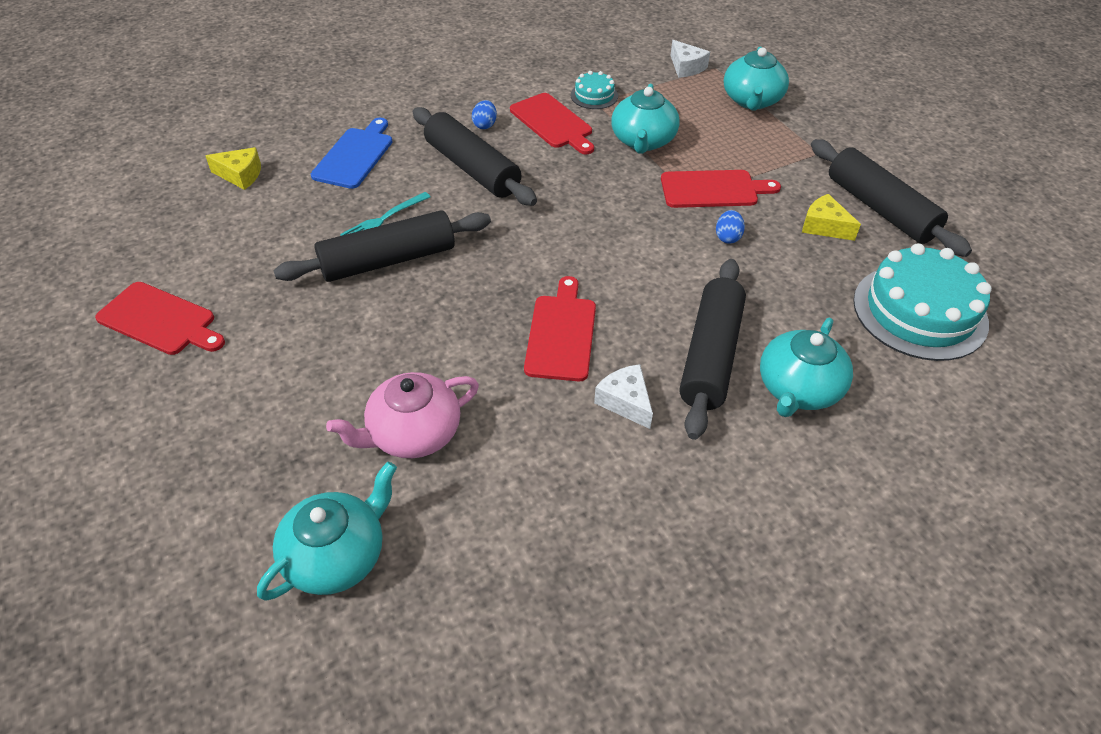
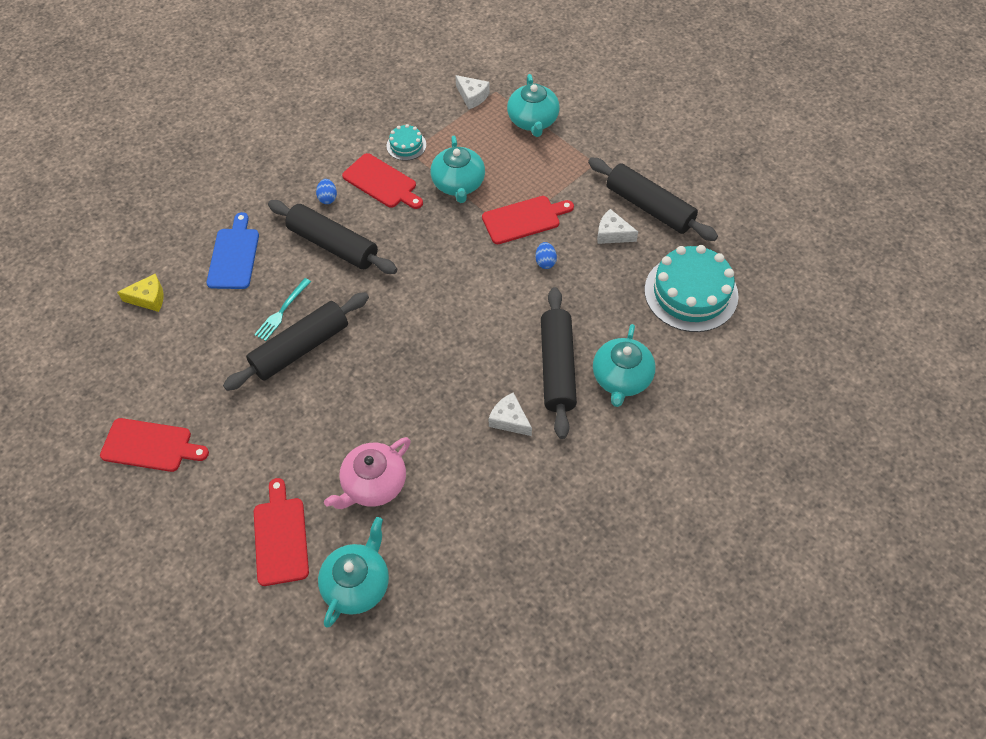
camera: 15 degrees left, 10 degrees up
(561, 333) = (449, 377): red cutting board -> red cutting board (281, 537)
(824, 226) = (612, 234): yellow cheese -> white cheese

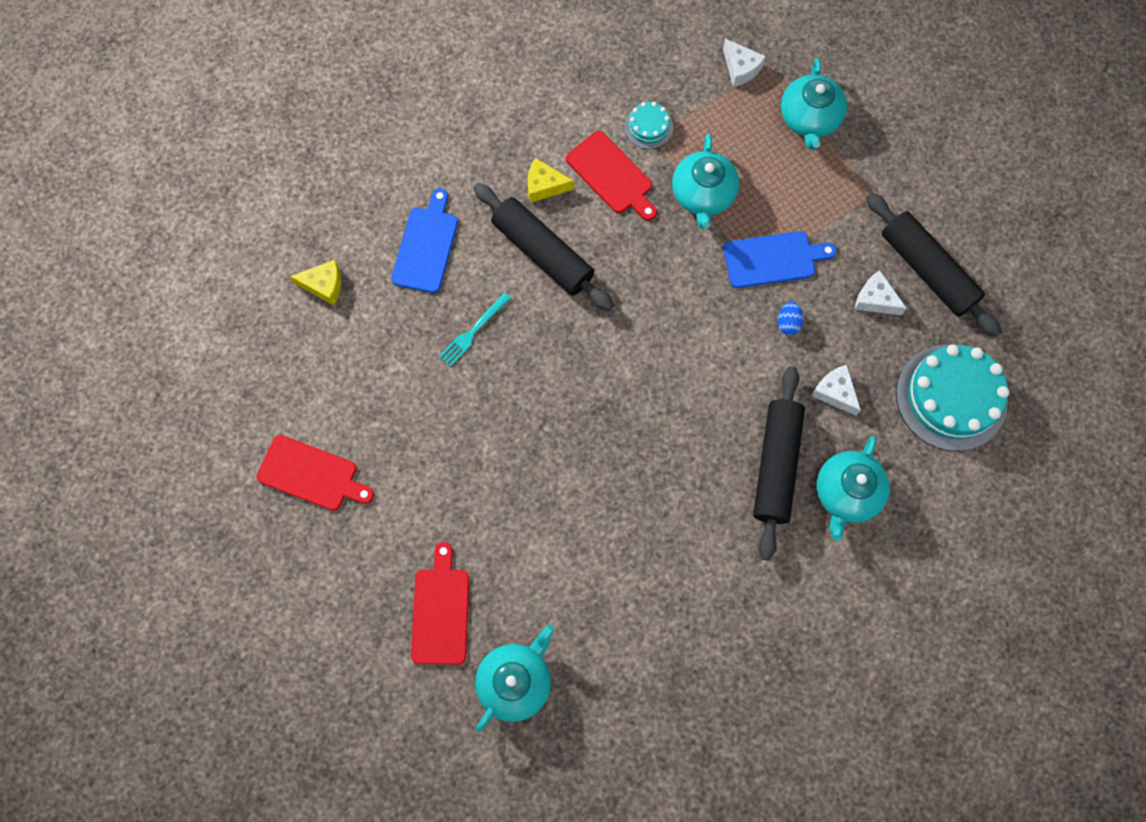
camera: 10 degrees right, 15 degrees up
(300, 348) = (488, 383): black rolling pin -> none
(328, 198) = (544, 186): blue egg -> yellow cheese
(373, 484) = (548, 569): pink teapot -> none
(509, 420) = (710, 520): white cheese -> white cheese (835, 392)
(524, 219) = (773, 259): red cutting board -> blue cutting board

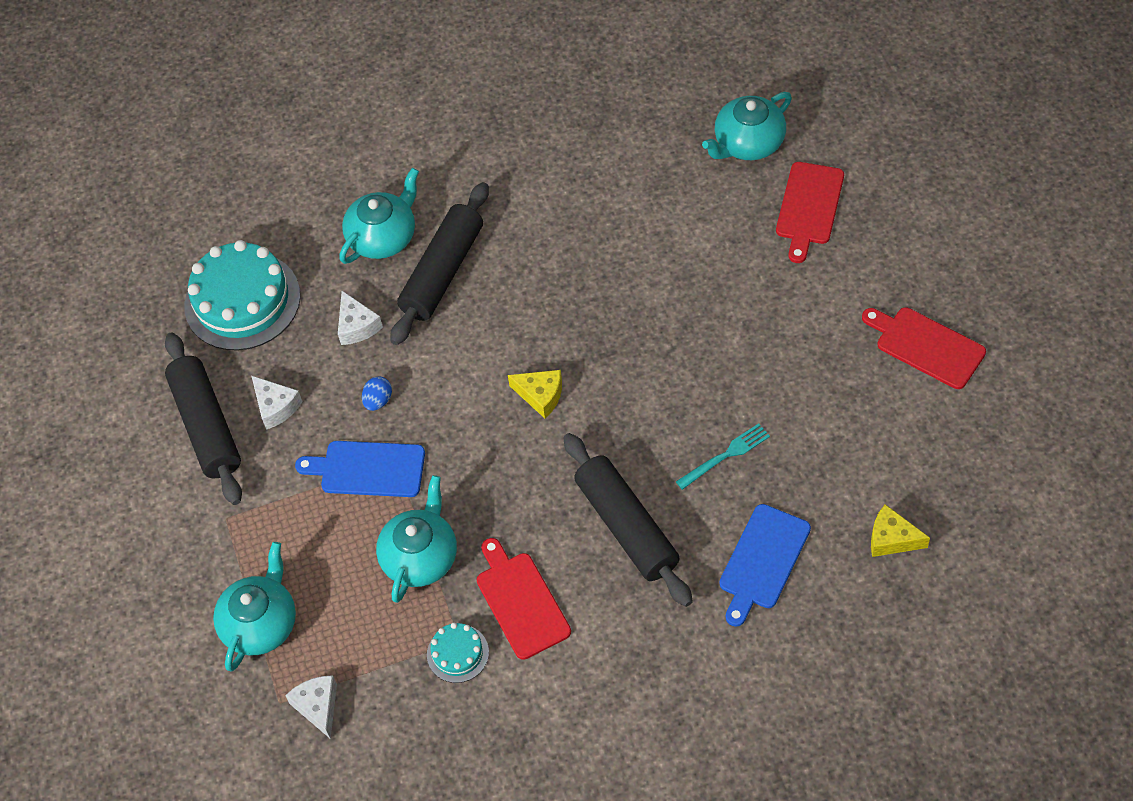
camera: 160 degrees left, 15 degrees down
(544, 186) = (605, 605): yellow cheese -> yellow cheese (541, 395)

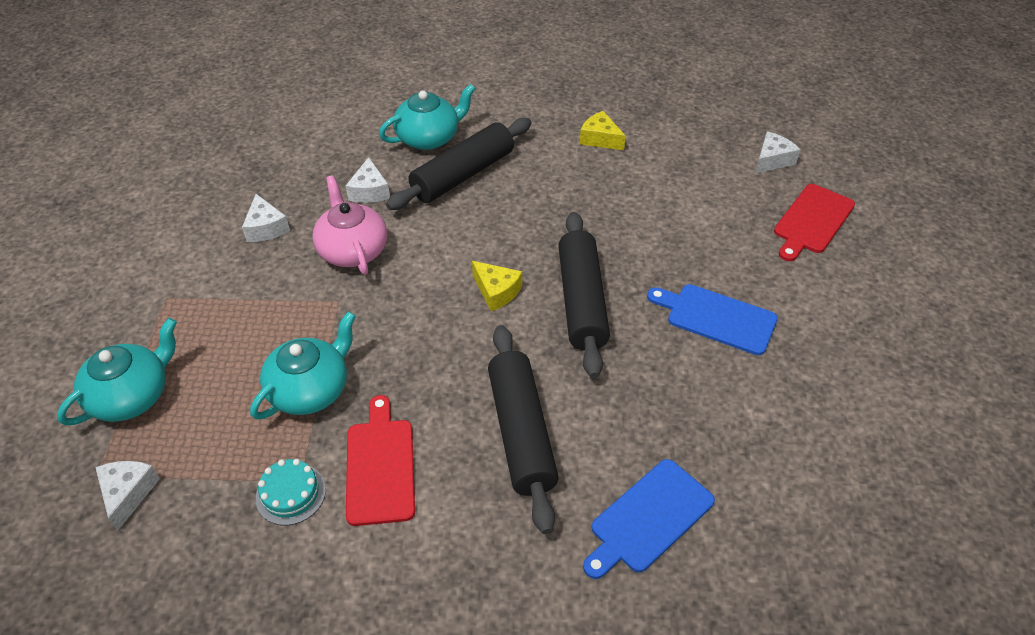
camera: 15 degrees right, 10 degrees down
(207, 426) = (202, 223): black rolling pin -> black rolling pin (582, 301)
(242, 301) = (291, 147): turquoise cake -> none
(368, 469) = (310, 300): blue cutting board -> blue cutting board (717, 317)
(378, 401) = (352, 250): blue egg -> pink teapot
(726, 455) = (651, 401): turquoise fork -> none
(748, 143) = (772, 160): turquoise teapot -> white cheese
(891, 539) = (802, 548): yellow cheese -> yellow cheese (600, 139)
(926, 346) = (896, 369): red cutting board -> none

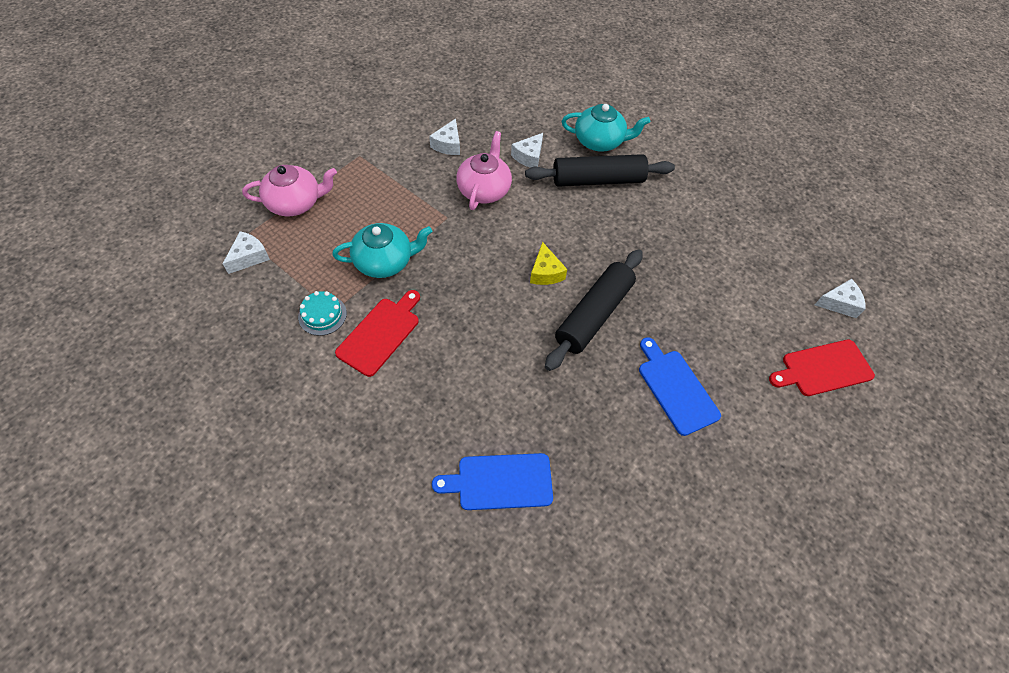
camera: 35 degrees right, 10 degrees up
(131, 396) = (295, 203): turquoise teapot -> pink teapot
(521, 432) = (475, 372): black rolling pin -> none
(600, 139) = (718, 209): yellow cheese -> none

